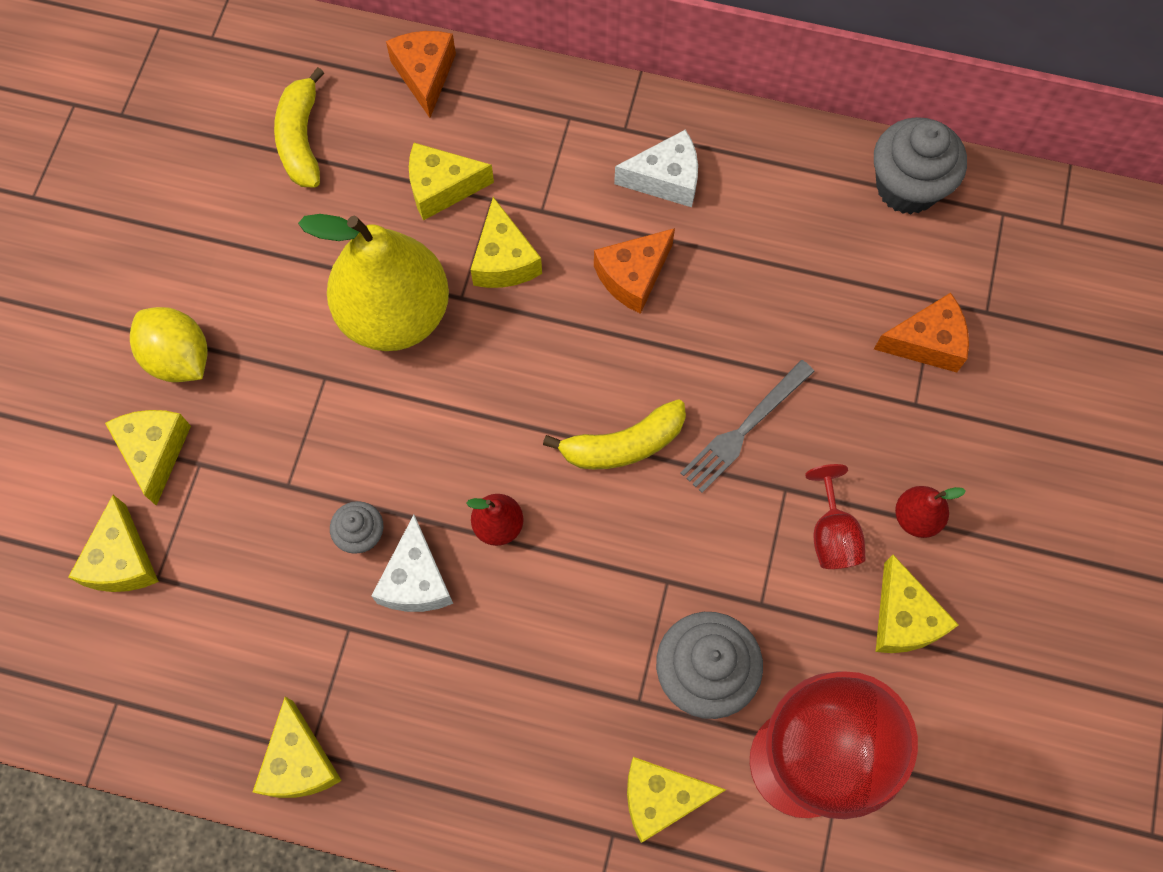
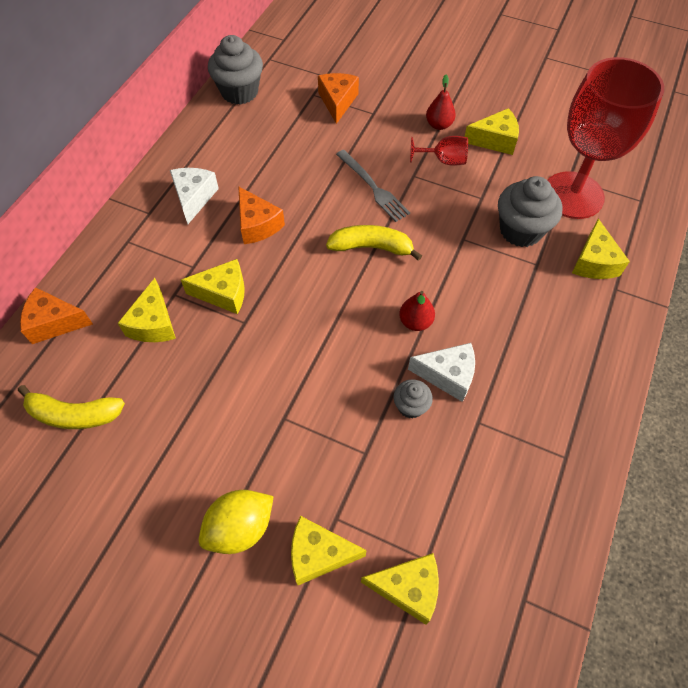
camera: 80 degrees left, 10 degrees down
(299, 762) = (572, 465): yellow cheese -> none
(395, 314) = (245, 365): yellow pear -> none
(623, 445) = (372, 247): yellow banana -> yellow banana turned 75 degrees counterclockwise

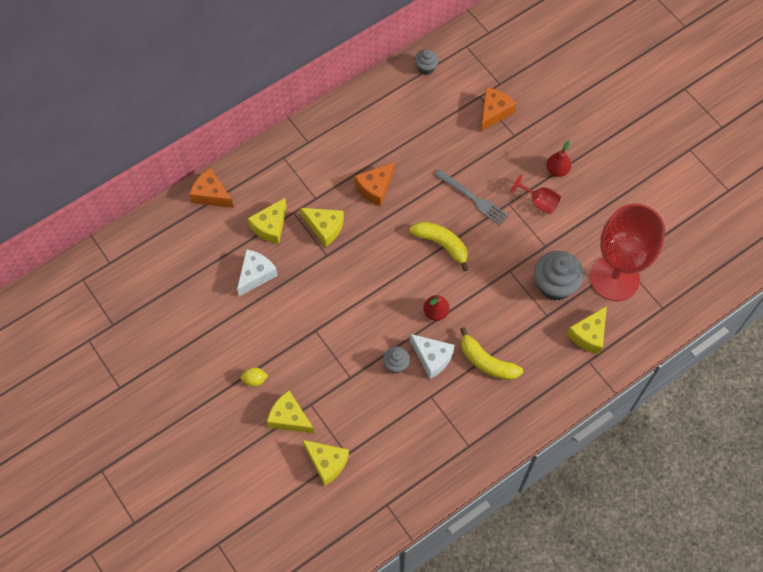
camera: 30 degrees right, 5 degrees up
(74, 414) = (196, 262): yellow banana -> yellow banana (486, 362)
(194, 198) = (344, 145): white cheese -> white cheese (256, 275)
(239, 92) = (426, 68): grey cupcake -> grey cupcake, size x0.53
(240, 528) = (255, 380): yellow lemon -> yellow lemon, size x0.52
(257, 225) = (375, 188): orange cheese -> orange cheese turned 45 degrees clockwise
(373, 187) = (473, 198): grey fork -> grey fork turned 45 degrees counterclockwise
(495, 140) = (590, 204): yellow cheese -> none

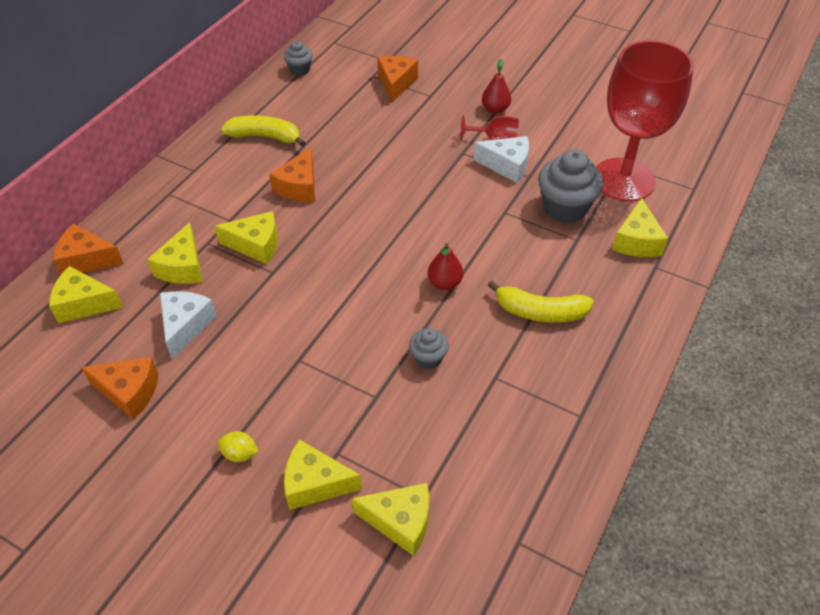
camera: 25 degrees left, 15 degrees down
(199, 230) = (84, 304): none -> yellow cheese
(206, 309) = (129, 392): none -> orange cheese
(255, 380) = (240, 454): yellow lemon -> yellow lemon turned 45 degrees clockwise
(432, 358) = (470, 333): white cheese -> white cheese (507, 165)
(442, 244) = (410, 214): yellow banana -> yellow banana (265, 137)
(473, 198) = (420, 161): grey fork -> none

